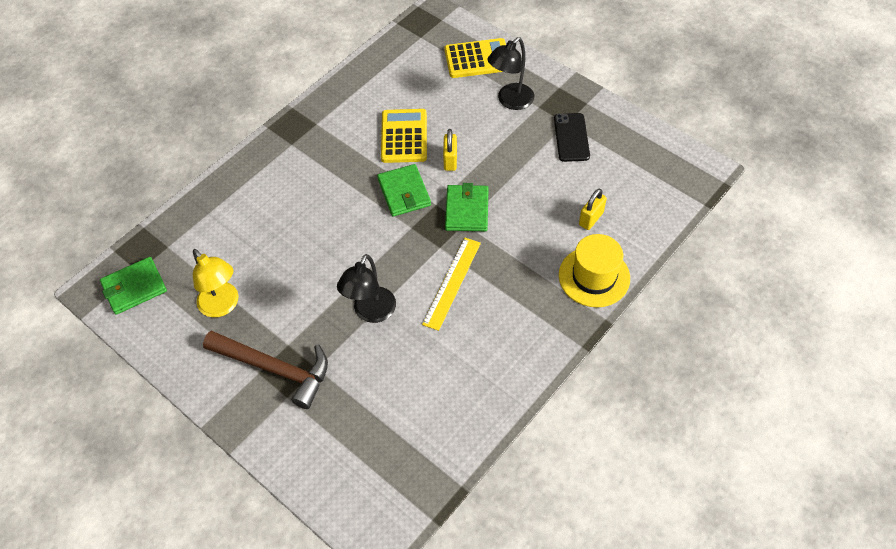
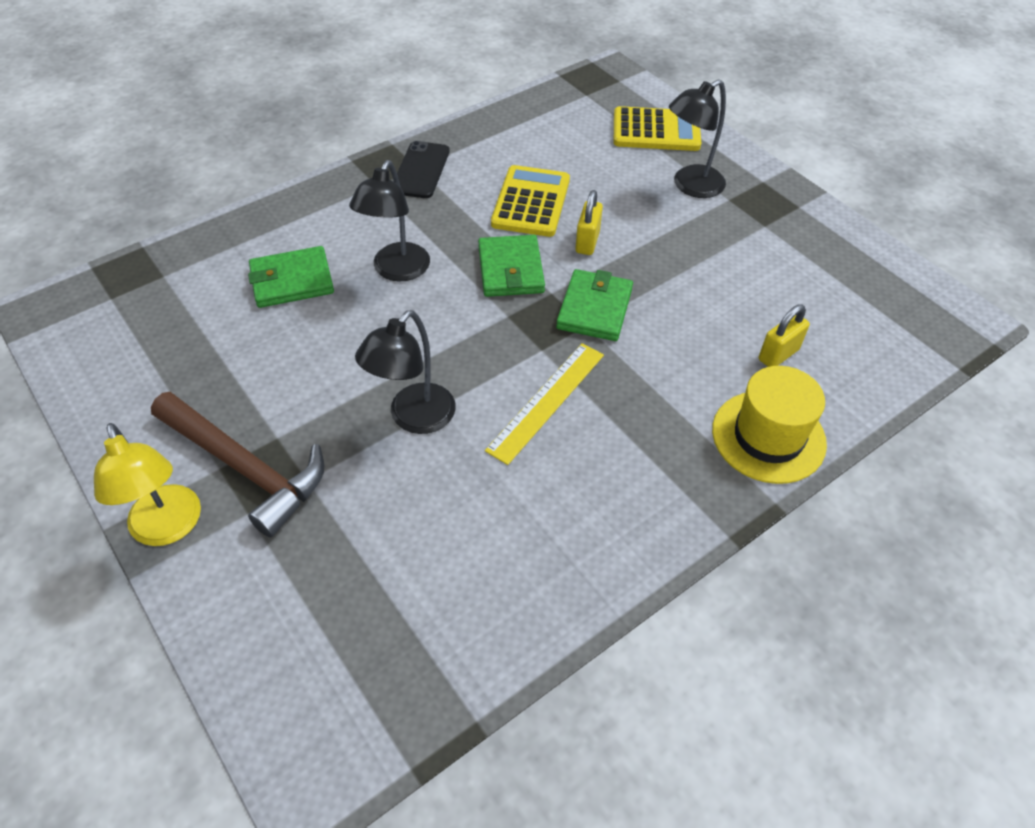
camera: 10 degrees right, 5 degrees down
(134, 287) = (96, 317): green wallet -> green wallet (292, 280)
(223, 306) = (206, 366): yellow lamp -> yellow lamp (169, 528)
(327, 209) = (397, 271): none -> black lamp
(571, 137) = (769, 244): black phone -> black phone (421, 170)

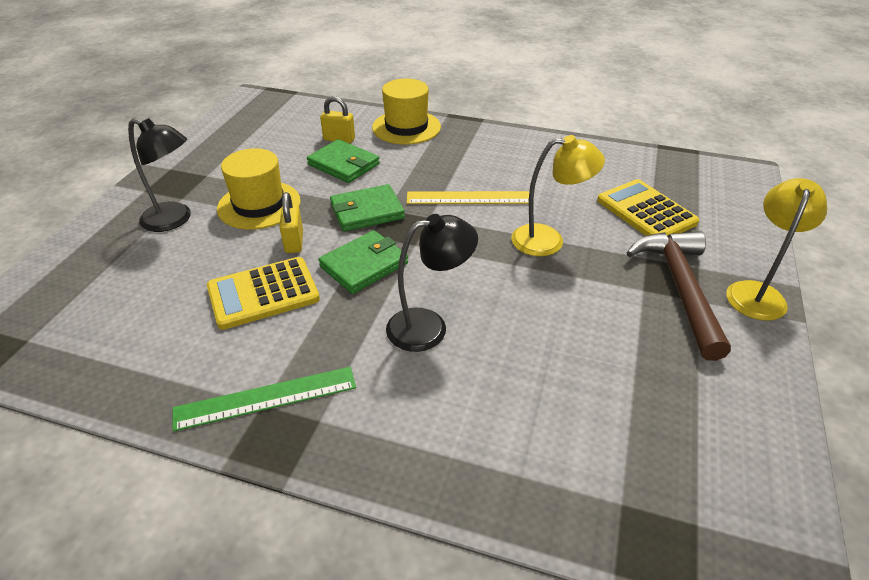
camera: 125 degrees left, 10 degrees down
(292, 280) = (512, 388): green wallet -> green wallet (343, 164)
(414, 418) = (548, 240): black lamp -> yellow lamp
(421, 170) = (266, 398): black phone -> green ruler
(587, 242) = (294, 242): yellow padlock -> yellow padlock turned 75 degrees counterclockwise
(656, 130) = (88, 266): yellow calculator -> yellow calculator (646, 211)
(673, 242) = (259, 205): none -> yellow hat

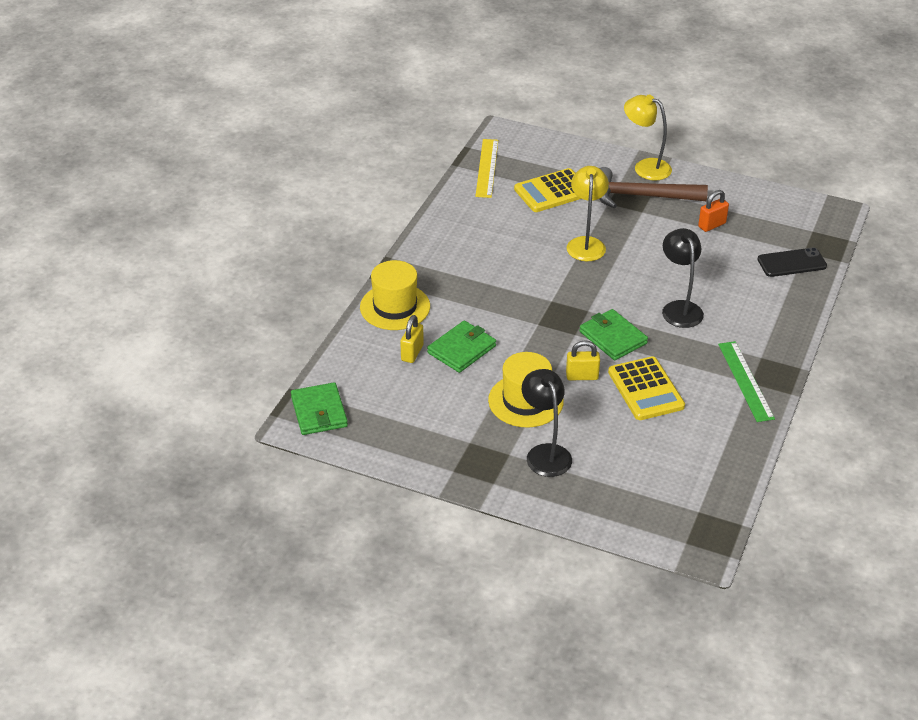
camera: 85 degrees left, 0 degrees up
(175, 220) = (545, 453): black lamp -> black lamp turned 45 degrees counterclockwise
(367, 211) = (541, 335): green wallet -> green wallet (319, 412)
(469, 198) = (525, 277): yellow ruler -> yellow ruler (486, 168)
(579, 480) = (791, 263): none -> black phone
(645, 367) = (712, 225): none -> orange padlock

